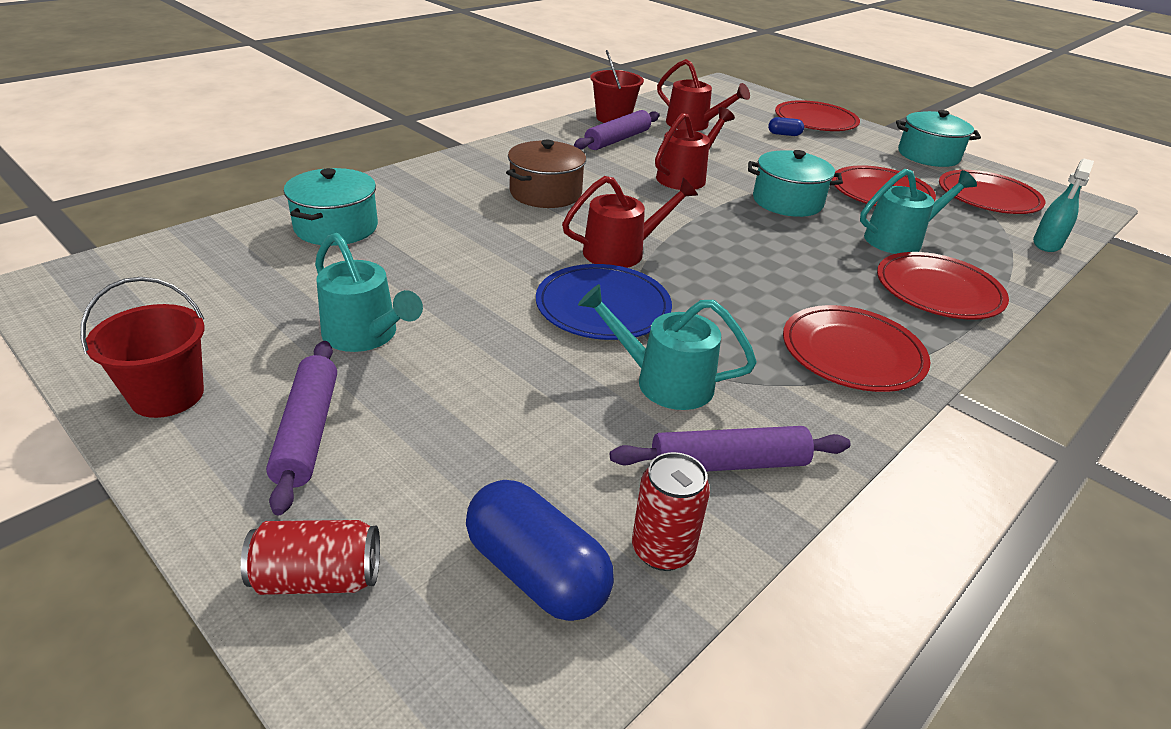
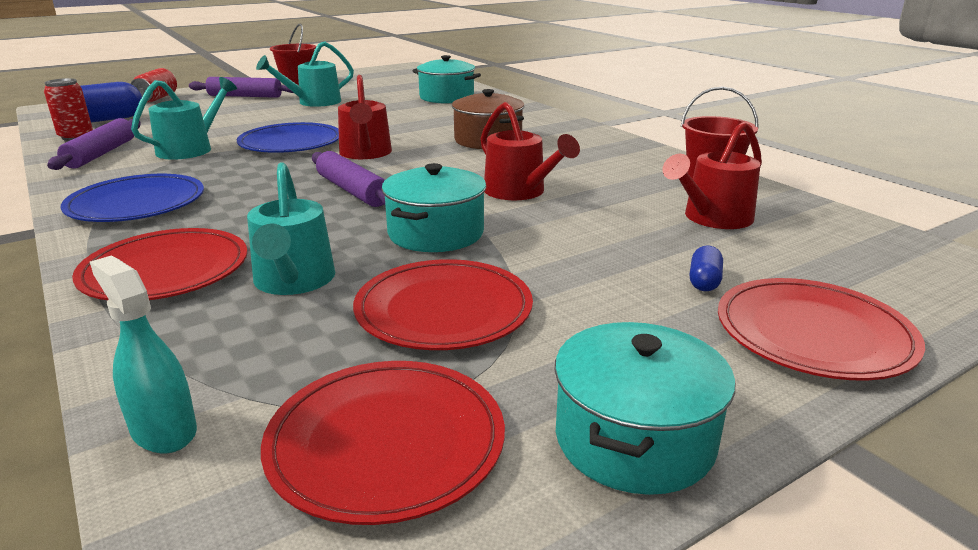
camera: 105 degrees right, 10 degrees down
(617, 139) = (633, 173): purple rolling pin -> purple rolling pin (353, 190)
(852, 353) = (136, 204): red plate -> blue plate

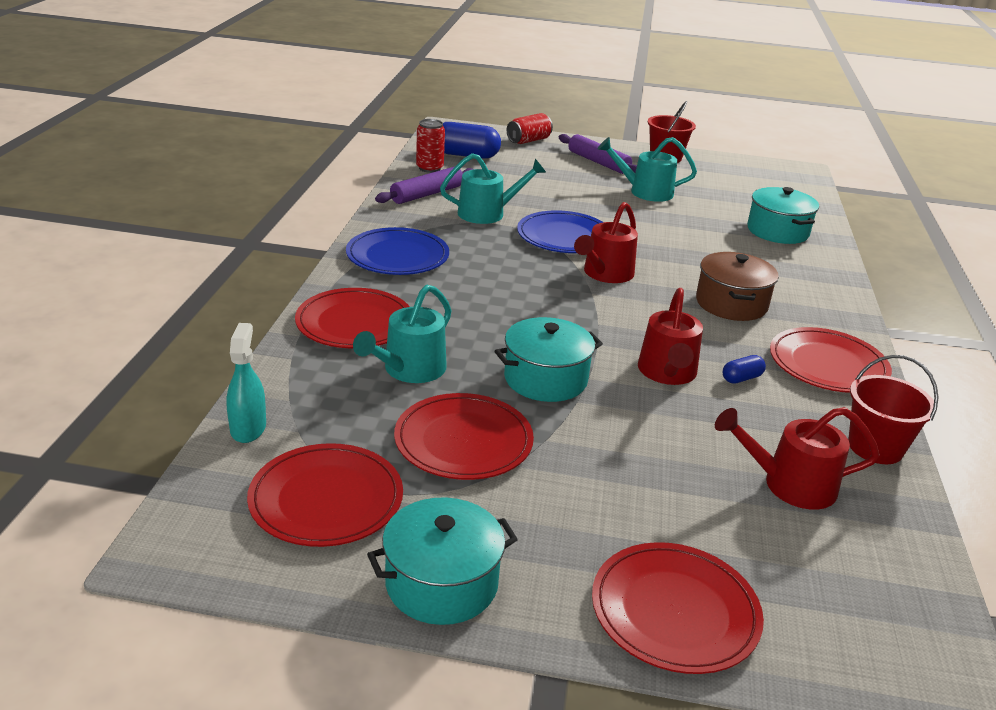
camera: 40 degrees right, 5 degrees up
(353, 190) = (544, 309): purple rolling pin -> none
(605, 149) = (827, 365): none -> red plate
(704, 281) = (671, 527): blue capsule -> blue capsule (741, 378)

